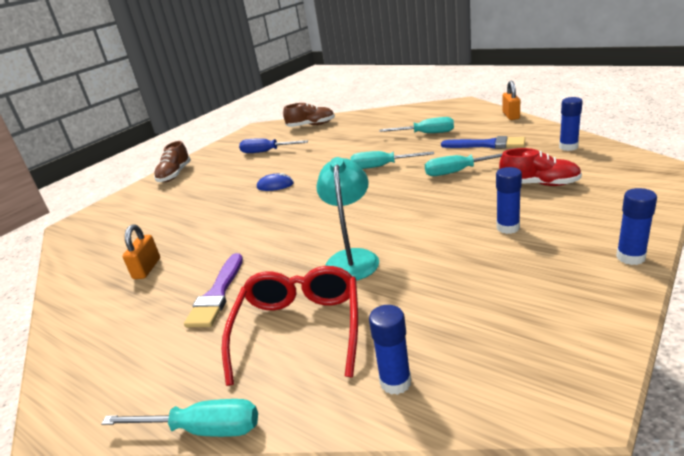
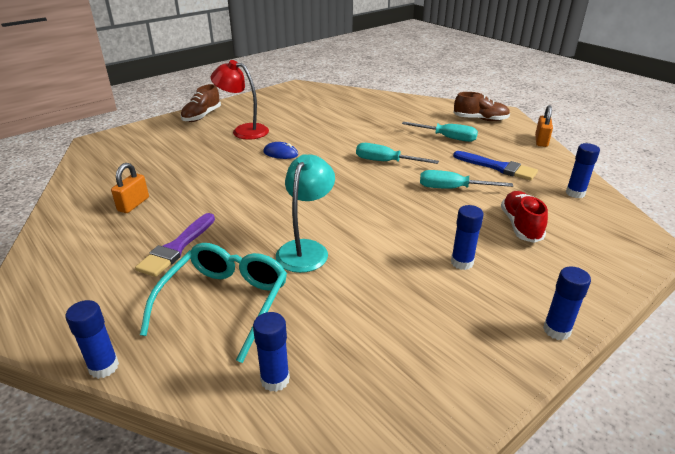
camera: 10 degrees right, 5 degrees up
(202, 429) = (104, 367): turquoise screwdriver -> blue glue stick
(226, 176) = (243, 131): none -> red lamp
(266, 152) = (292, 115): blue screwdriver -> none
(299, 329) = (224, 303): red glasses -> turquoise glasses
(311, 125) = (347, 98): brown shoe -> brown shoe (480, 119)
(539, 184) = (520, 225): red shoe -> red shoe turned 120 degrees counterclockwise

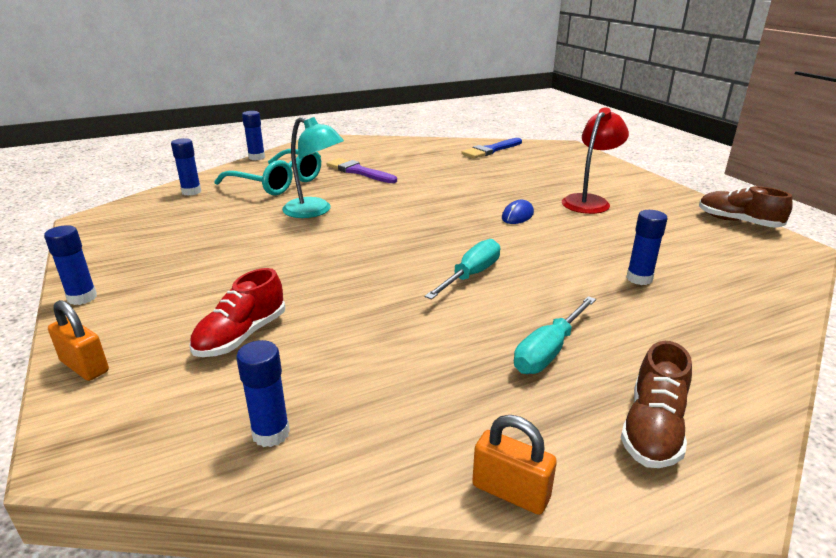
camera: 105 degrees right, 5 degrees down
(133, 204) = (435, 160): orange padlock -> orange padlock (84, 366)
(202, 116) = (636, 183): brown shoe -> brown shoe (737, 222)
(452, 189) = (368, 309): turquoise screwdriver -> none
(462, 262) = (220, 276): blue glue stick -> blue glue stick (639, 278)
(498, 167) = (410, 373): blue brush -> blue brush (491, 150)
(520, 225) = (241, 336): red shoe -> red shoe turned 105 degrees clockwise

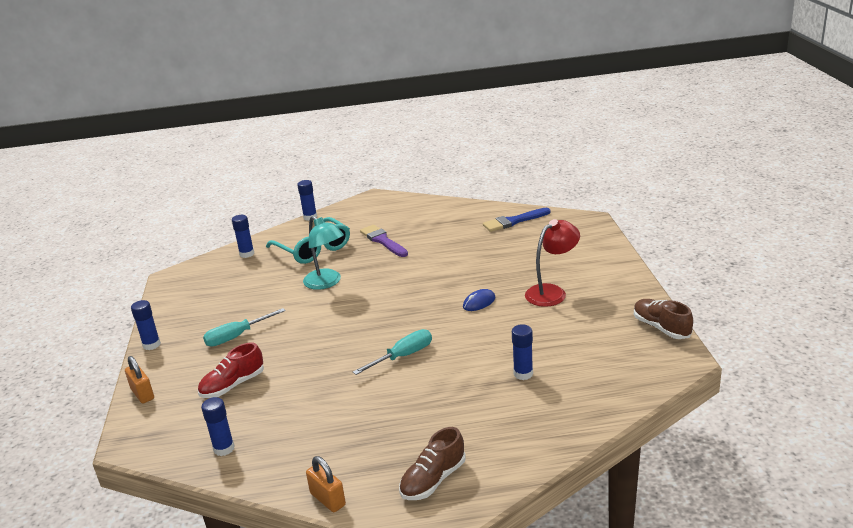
camera: 20 degrees right, 0 degrees up
(548, 351) = (411, 422): turquoise screwdriver -> turquoise screwdriver (236, 336)

